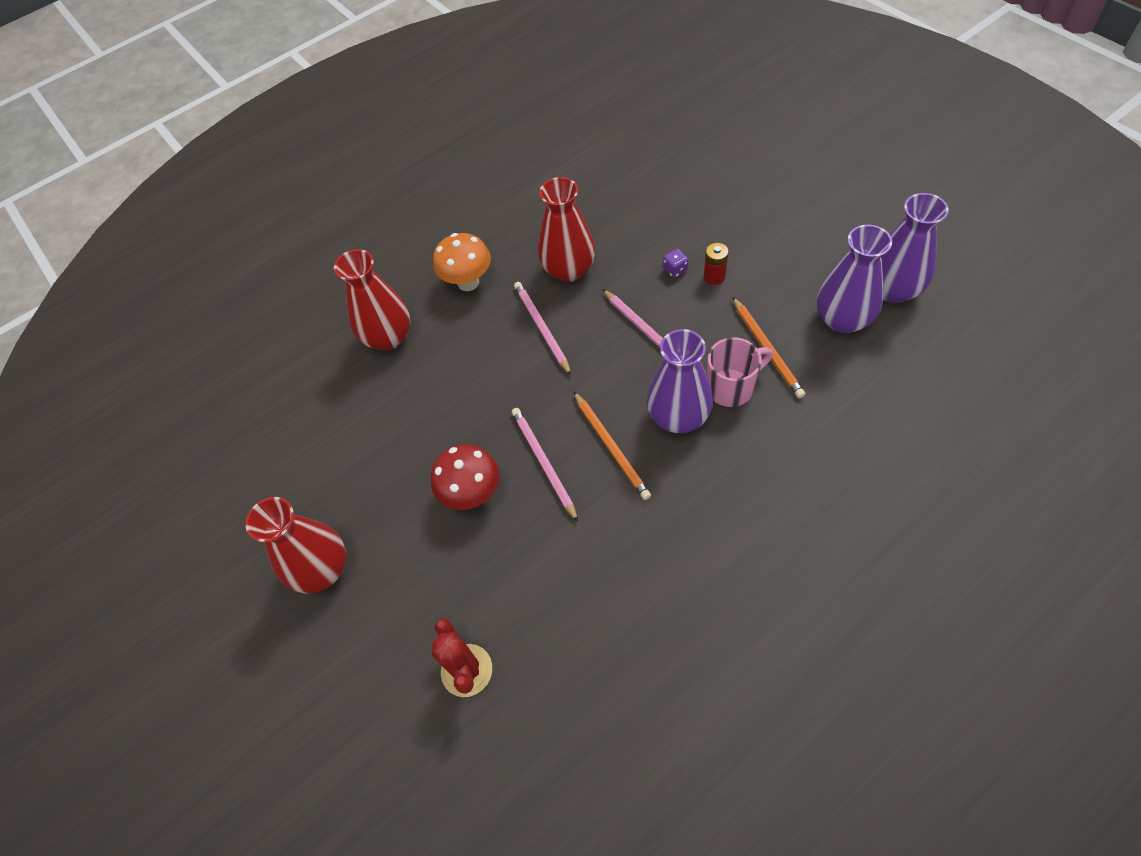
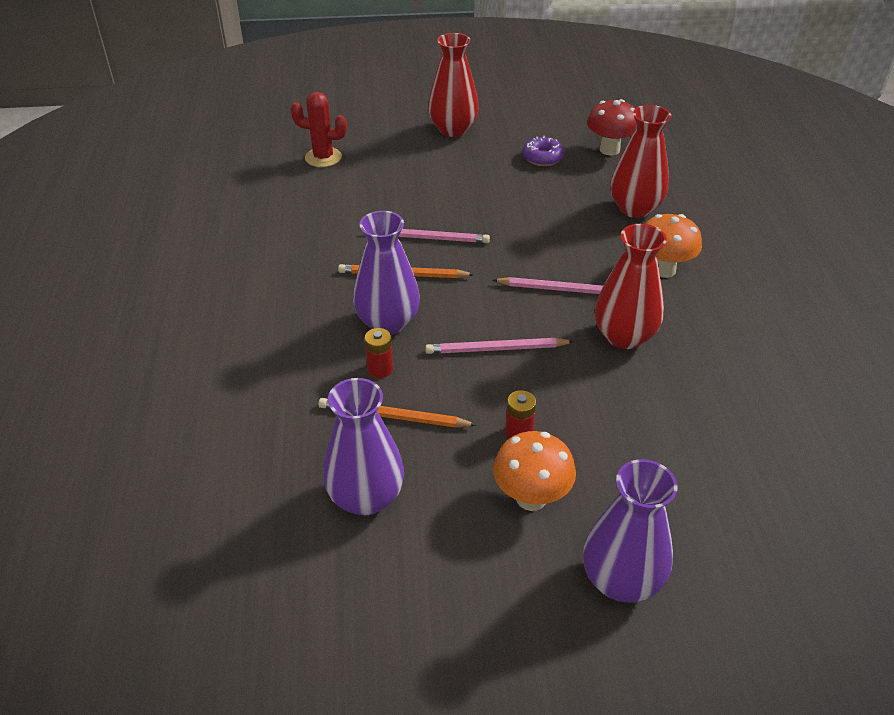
camera: 115 degrees right, 15 degrees down
(337, 449) = (542, 157): none -> purple donut
(472, 494) = (439, 198): red mushroom -> red mushroom (609, 150)
(675, 270) = (556, 409): purple dice -> none
(731, 387) = (380, 369): pink mug -> red battery
(759, 244) = (531, 498): none -> orange mushroom
(892, 290) = (356, 571): purple vase -> purple vase (621, 580)

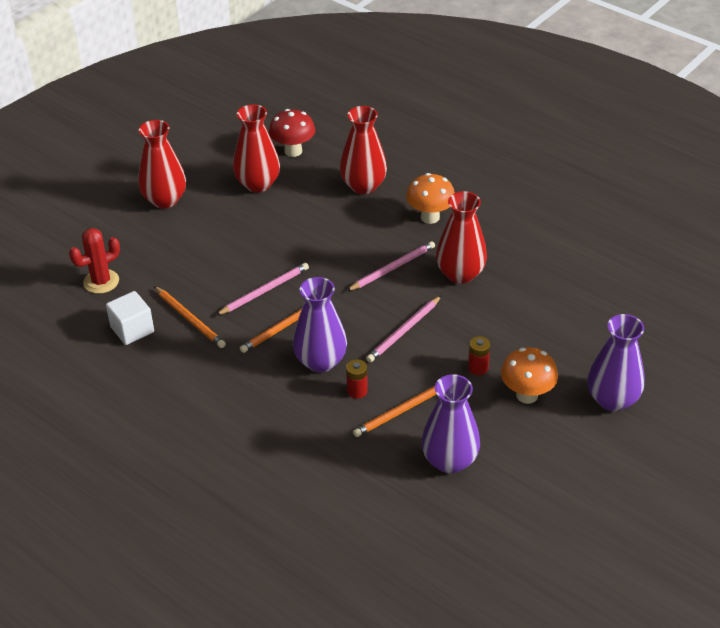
camera: 45 degrees left, 0 degrees up
(291, 202) = (132, 329): none -> white cube
(341, 221) = (189, 319): none -> orange pencil
(542, 157) = (258, 184): purple donut -> red vase

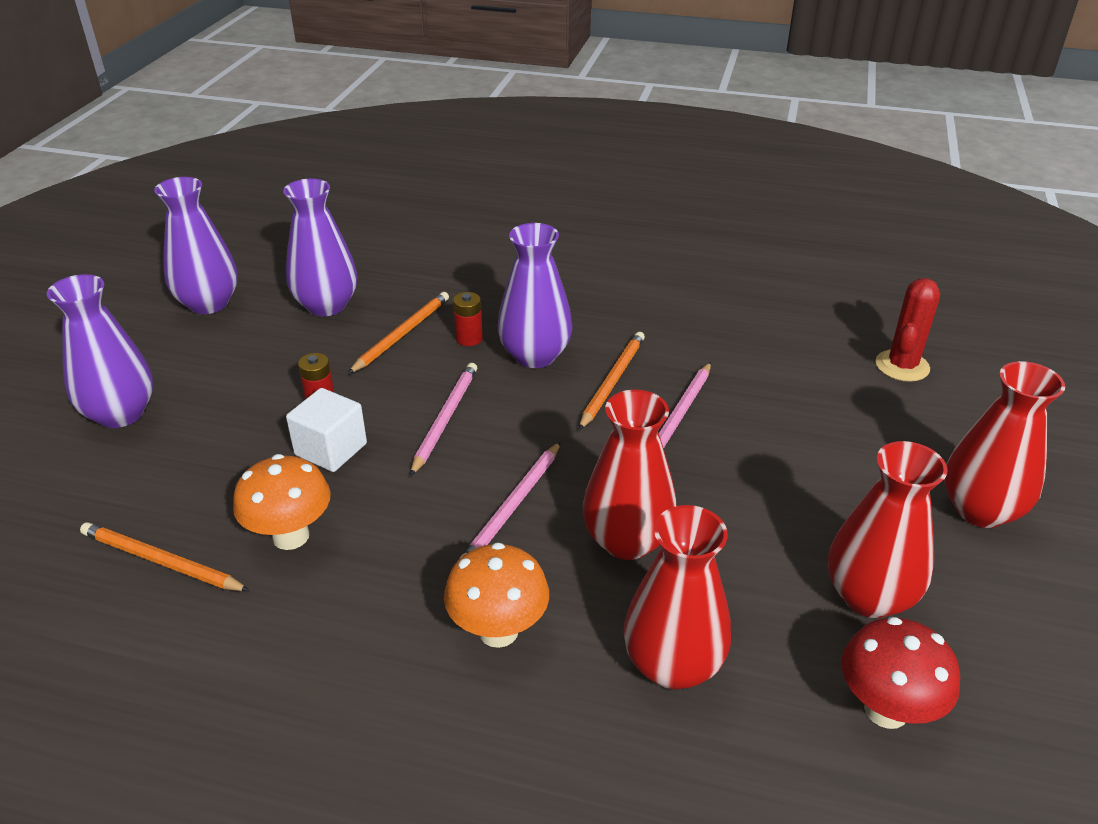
camera: 155 degrees right, 5 degrees down
(132, 329) = (794, 327): white cube -> white cube (331, 449)
(189, 319) = (740, 356): orange pencil -> orange pencil (162, 562)
(460, 274) = (394, 530): red vase -> red vase (627, 541)
(527, 395) = (244, 388): orange mushroom -> orange mushroom (291, 536)
(544, 495) = (208, 303): none -> purple vase

